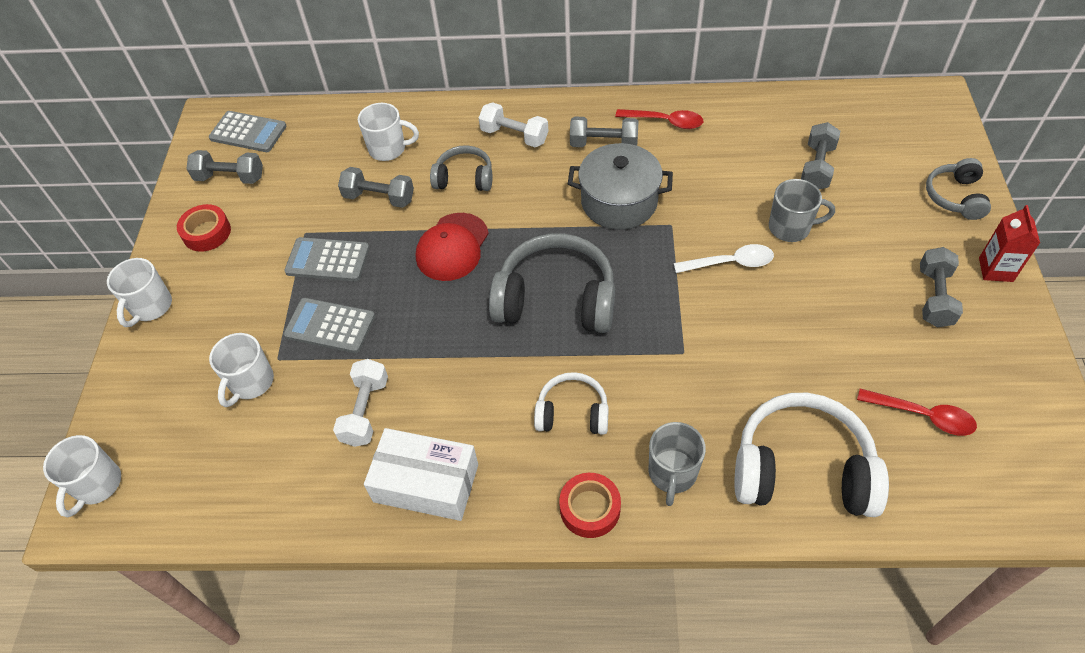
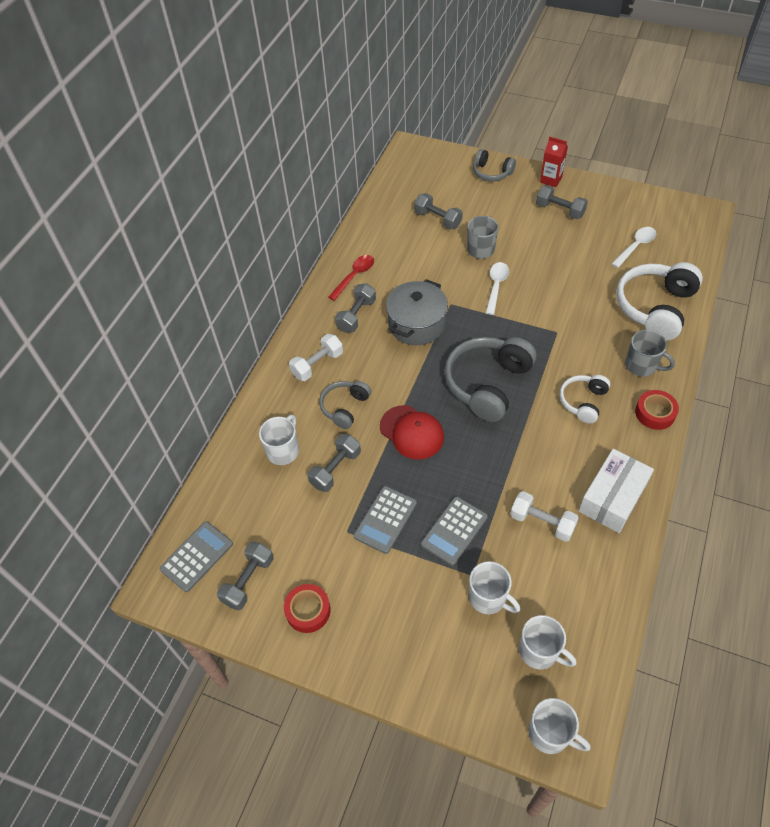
camera: 70 degrees left, 0 degrees up
(151, 307) = (375, 670): white mug -> white mug (539, 651)
(923, 416) = (635, 246): red spoon -> white spoon

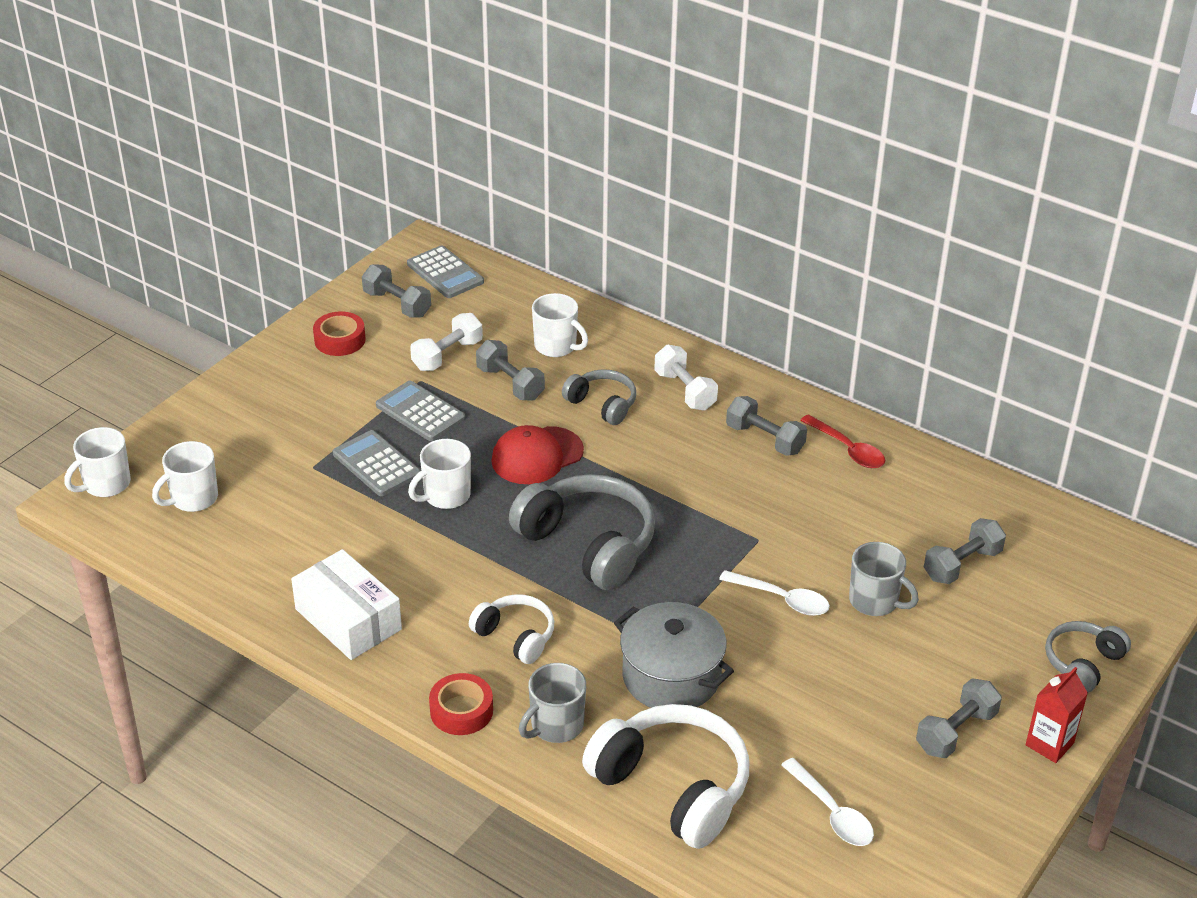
camera: 100 degrees right, 15 degrees down
(416, 324) = (728, 496): grey pot -> grey pot (671, 676)
(488, 598) = (277, 473): white mug -> white mug (445, 496)
(542, 522) = (347, 542): white dumbbell -> white dumbbell (447, 355)

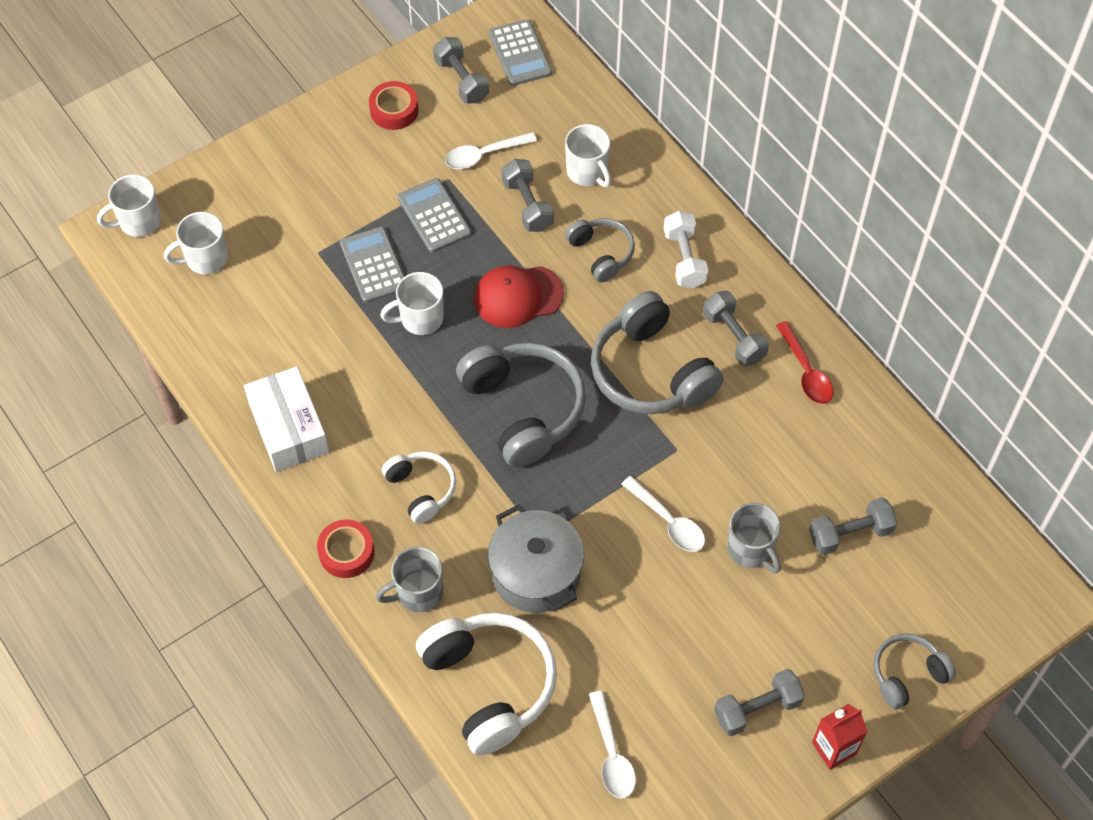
camera: 20 degrees right, 20 degrees up
(447, 355) = (483, 155): white dumbbell -> white spoon
(700, 484) = (651, 372): none -> grey headphones

